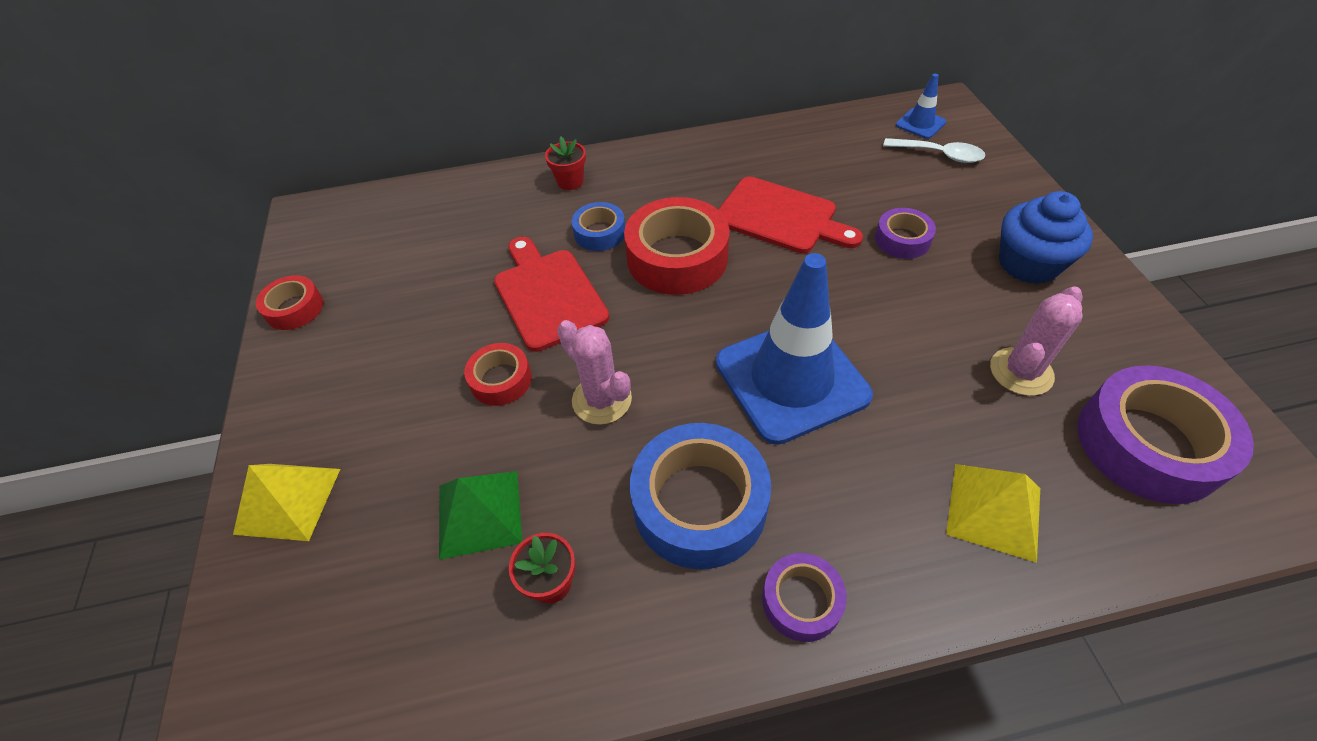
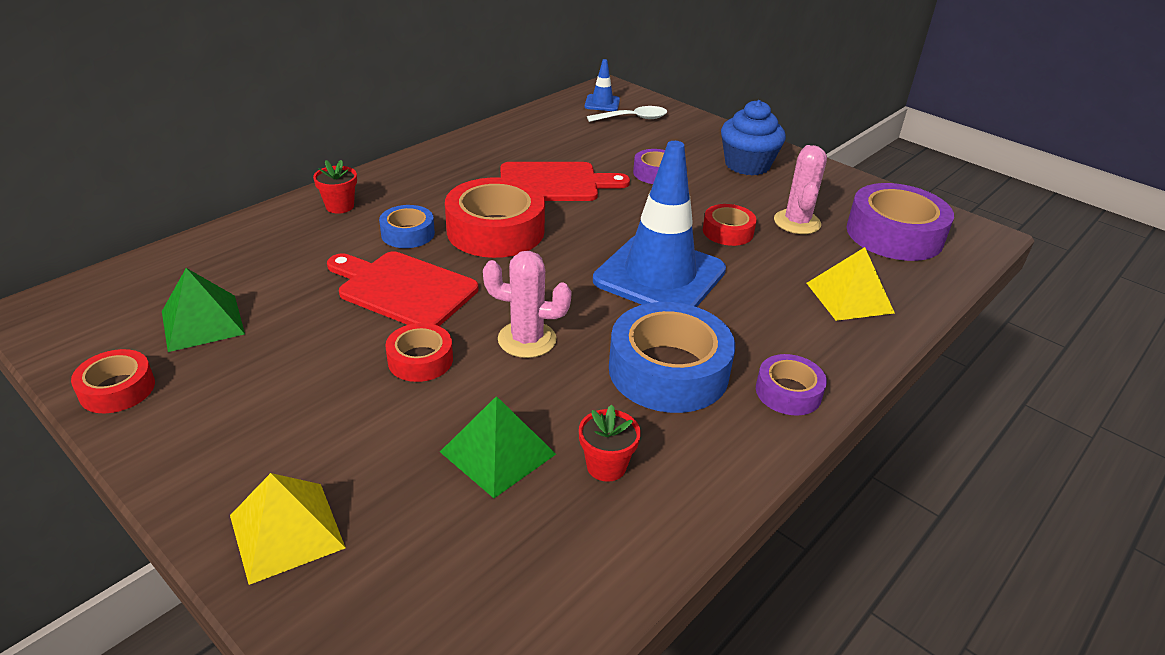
camera: 40 degrees left, 15 degrees down
(387, 268) = (203, 322): none -> green pyramid
(919, 351) = (727, 232): none -> red tape

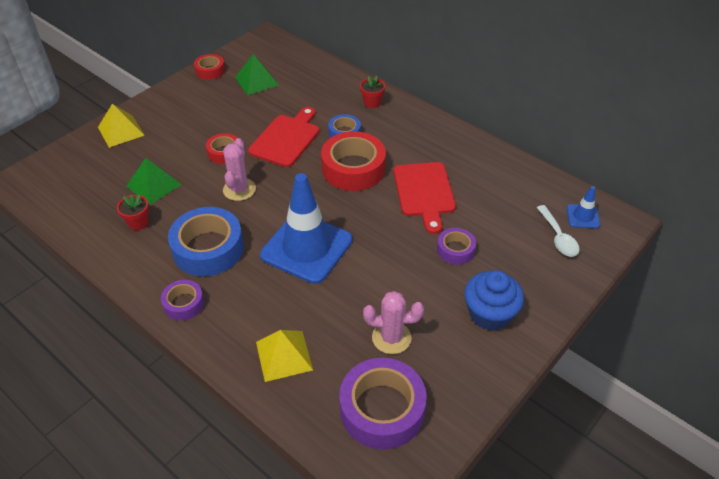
camera: 90 degrees right, 10 degrees up
(727, 232) = (369, 290): red tape -> none

